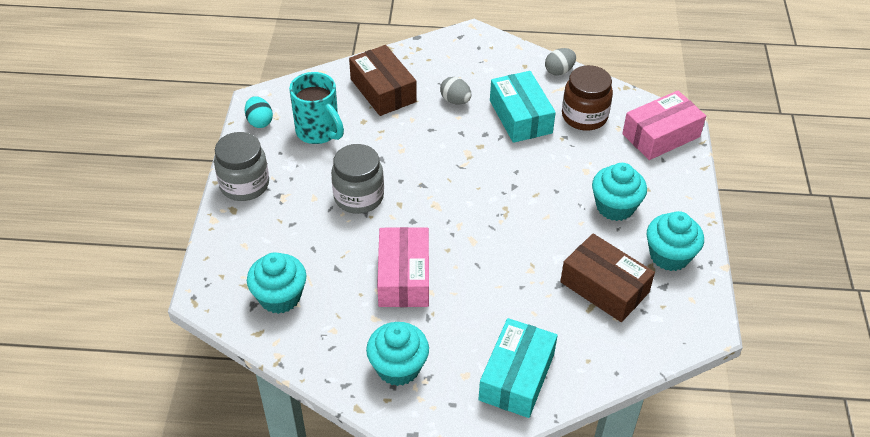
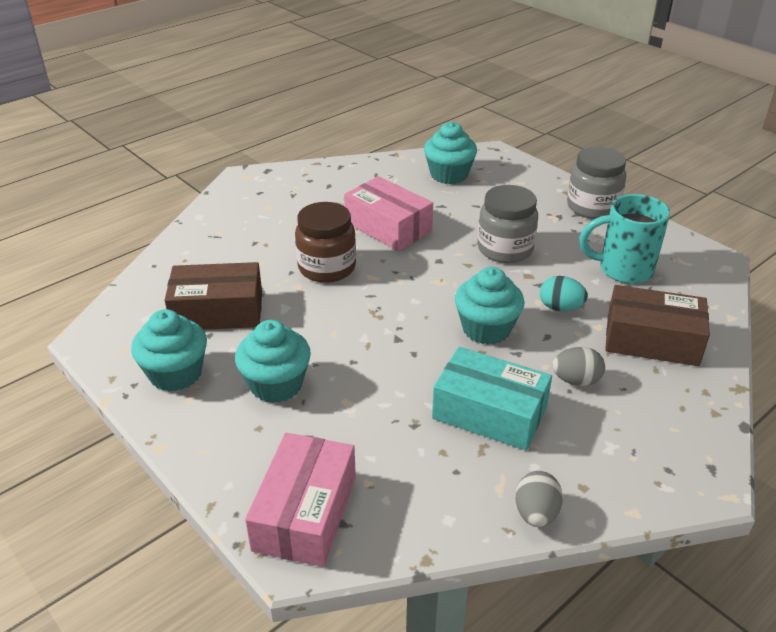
camera: 135 degrees right, 10 degrees down
(259, 121) = (676, 247): turquoise egg -> turquoise egg (560, 307)
(398, 367) = (319, 188): turquoise cupcake -> turquoise cupcake (486, 329)
(517, 377) = (230, 224): turquoise box -> none
(584, 116) = (424, 468): brown jar -> brown jar (327, 268)

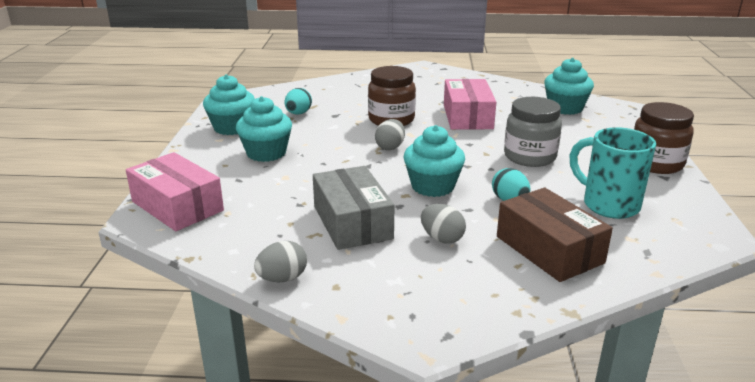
camera: 45 degrees right, 10 degrees down
(218, 311) = (298, 113): brown box -> turquoise egg
(305, 513) = (177, 206): pink box -> pink box turned 75 degrees clockwise
(381, 304) = (390, 147): none -> grey egg
(489, 413) = (352, 222): turquoise box -> grey box
(592, 207) = (655, 163): grey jar -> brown jar

